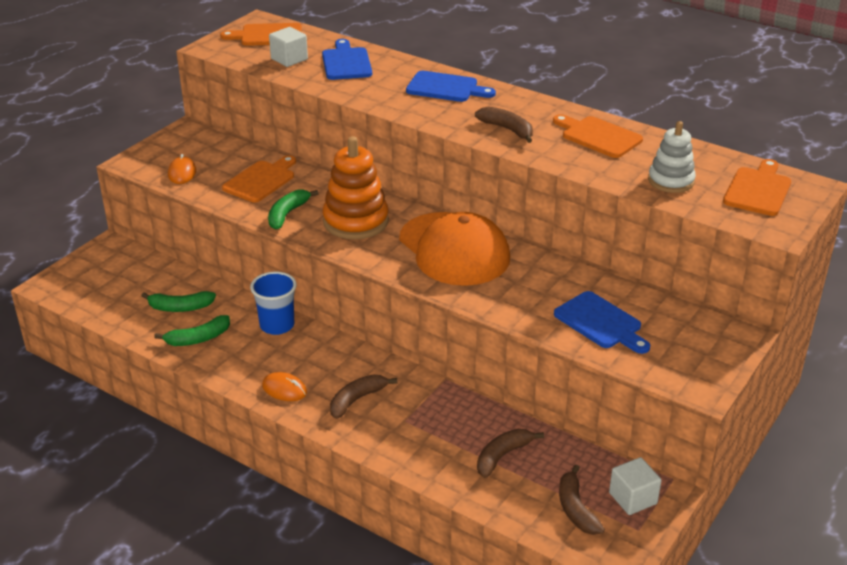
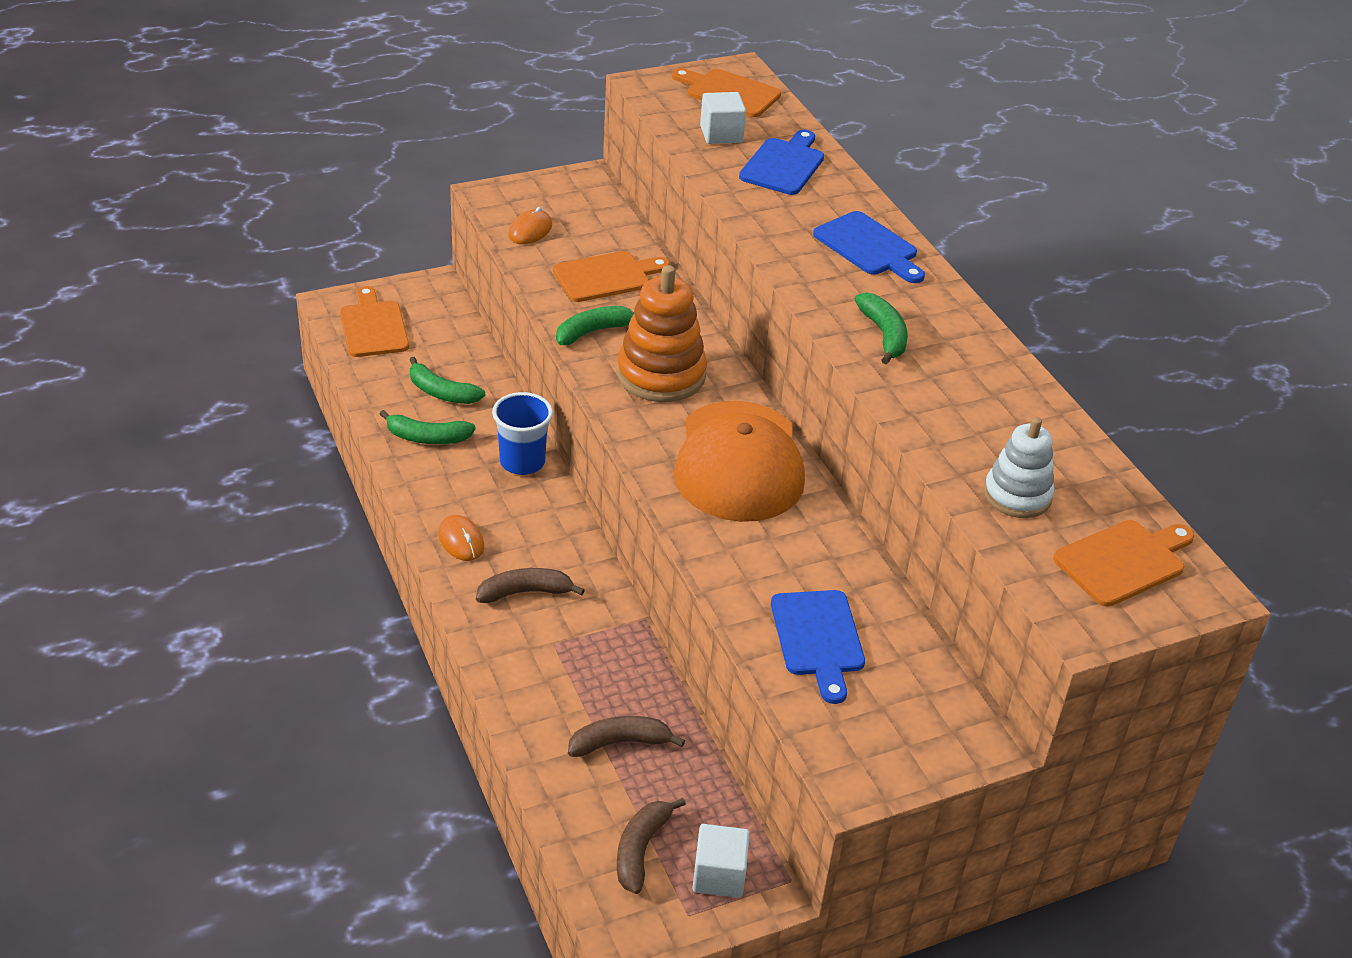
camera: 30 degrees right, 5 degrees up
(507, 129) = (884, 335): brown banana -> green banana
(598, 136) = (991, 393): orange cutting board -> orange cutting board (373, 326)

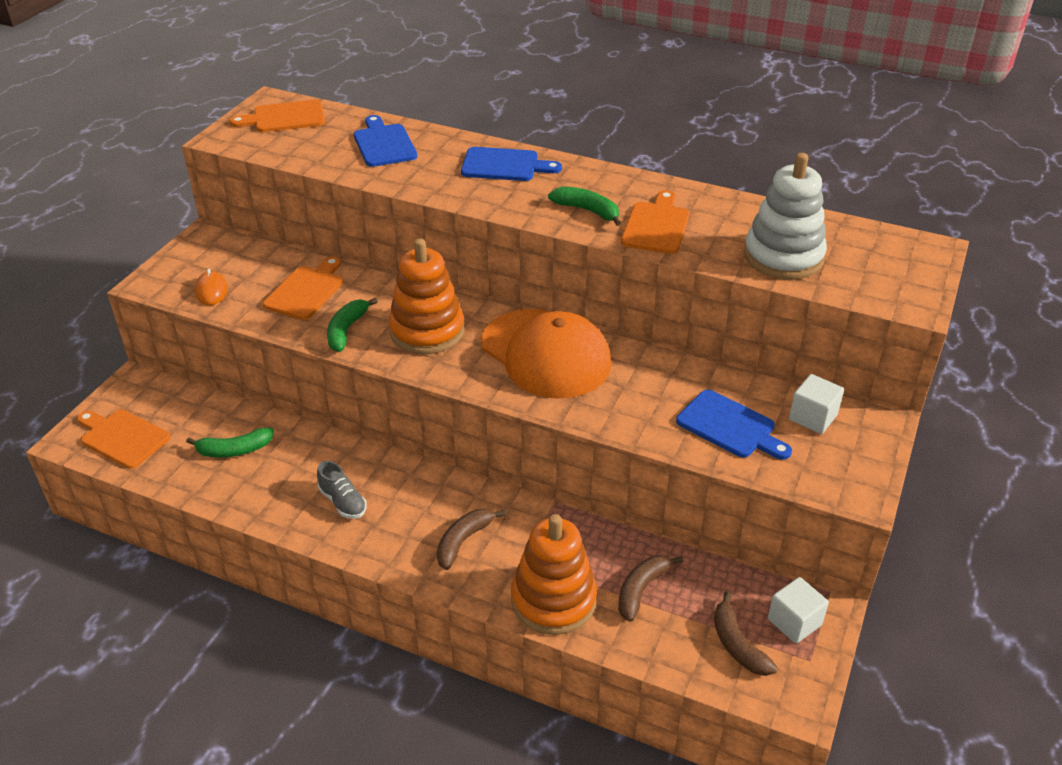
camera: 40 degrees left, 0 degrees up
(427, 437) = (264, 487): green banana -> none
(461, 541) = (378, 539): orange mouse -> none
(471, 492) = (343, 502): none -> grey shoe
(522, 462) = (351, 459): blue cup -> none
(535, 693) = (553, 600): none -> orange stacking toy
(721, 134) = (317, 145): white cube -> white cube (813, 417)
(1017, 495) = (783, 257): white stacking toy -> white stacking toy, size x1.55
(1124, 561) = (878, 258): orange cutting board -> orange cutting board (656, 225)

